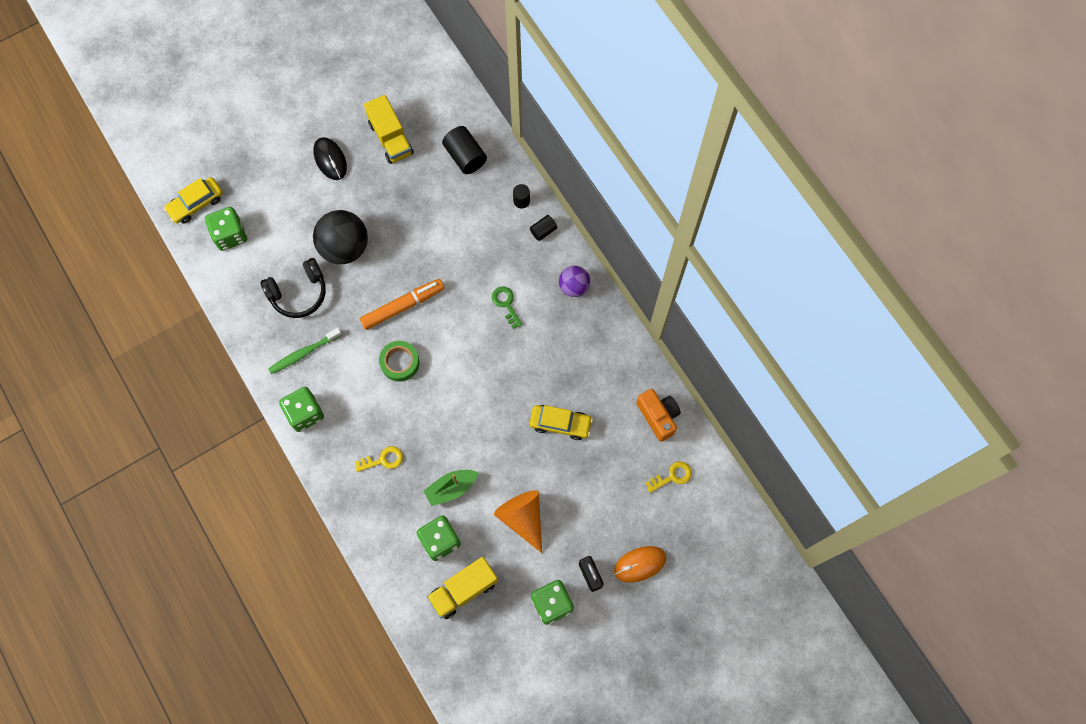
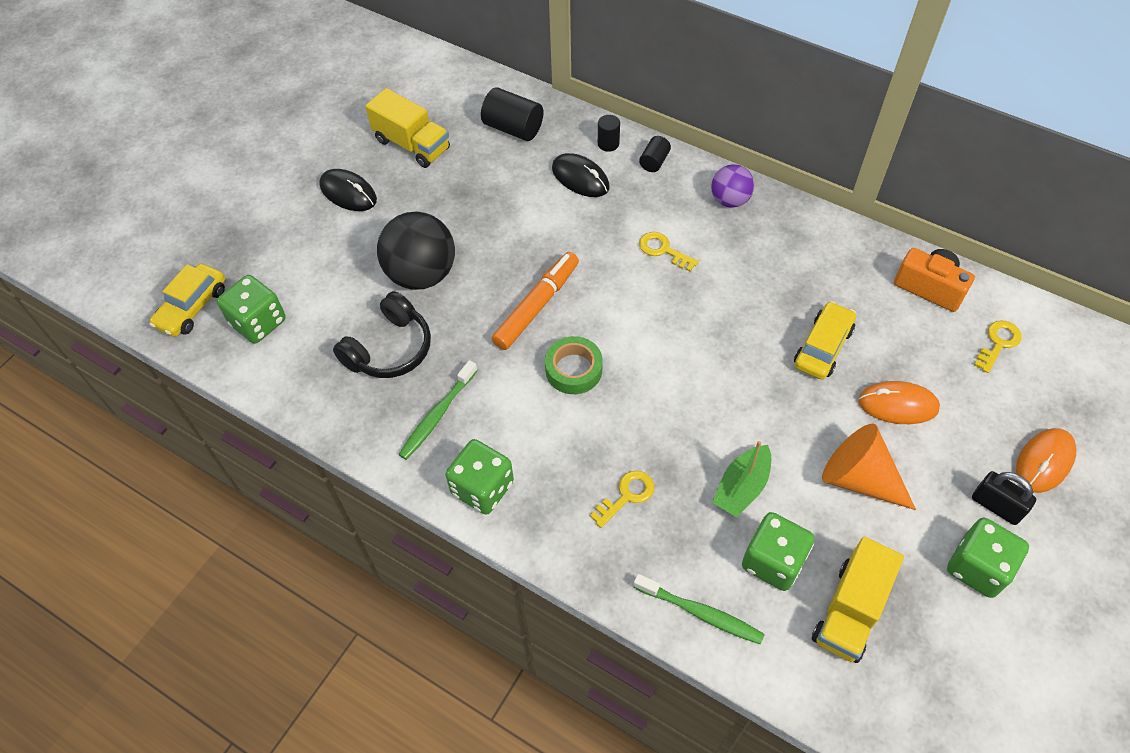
camera: 25 degrees left, 15 degrees down
(382, 548) = (701, 613): none -> green toothbrush
(486, 220) = (580, 178): none -> black mouse
(506, 304) = (663, 250): green key -> yellow key
(560, 423) = (822, 347): yellow car -> yellow car turned 45 degrees counterclockwise
(579, 484) = (898, 405): none -> orange mouse

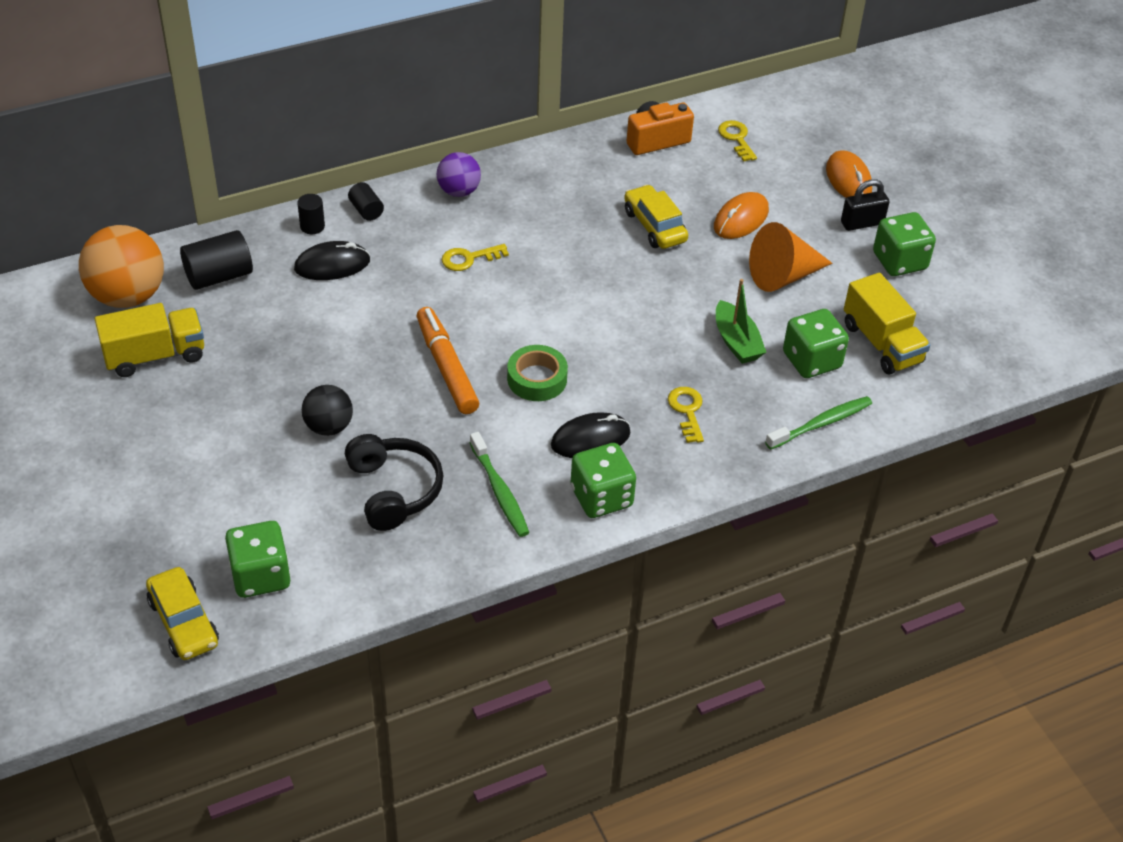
camera: 60 degrees left, 10 degrees down
(348, 193) = (164, 432): black mouse -> black mouse (590, 439)
(421, 274) = (329, 427): black ball -> black ball, size x0.58
(454, 98) = (128, 296): none -> orange ball

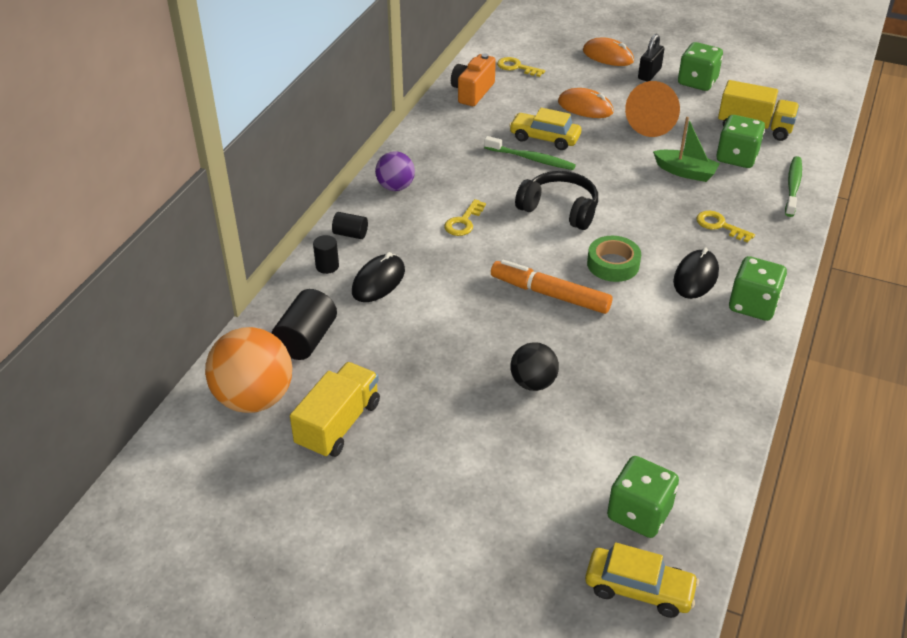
camera: 40 degrees left, 5 degrees down
(394, 490) = (634, 391): black headphones -> black headphones (559, 209)
(500, 491) = (695, 344): green toothbrush -> green toothbrush (531, 159)
(741, 219) = (585, 107): orange mouse -> orange mouse turned 60 degrees counterclockwise

